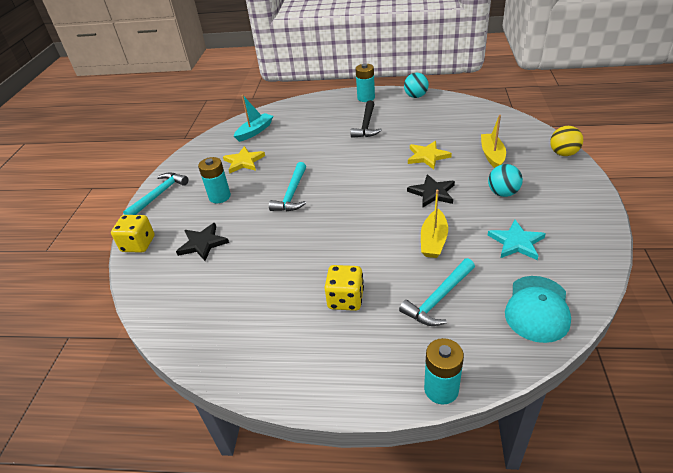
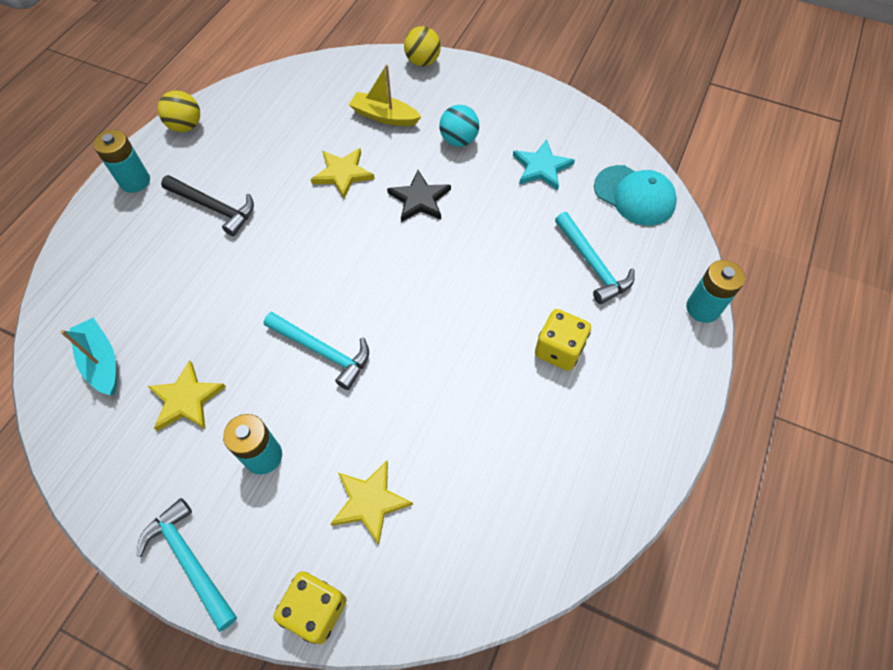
camera: 75 degrees left, 20 degrees up
(202, 243) = (370, 502): black star -> yellow star
(416, 96) = (186, 126): turquoise ball -> yellow ball
(433, 240) = (504, 233): yellow boat -> none

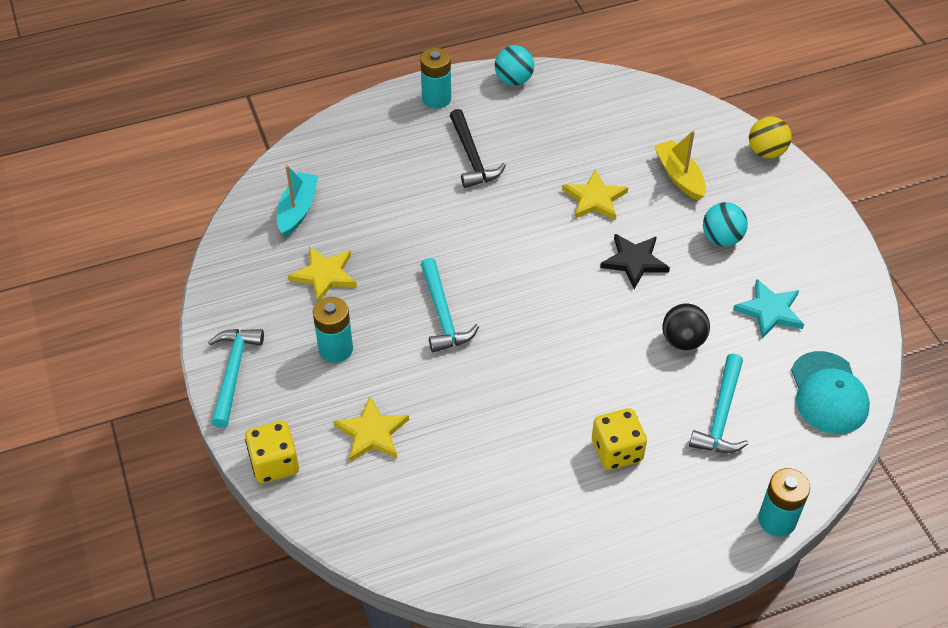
camera: 45 degrees right, 10 degrees down
(186, 126) = (513, 80): yellow ball -> turquoise ball
(512, 231) = (683, 341): none -> black ball

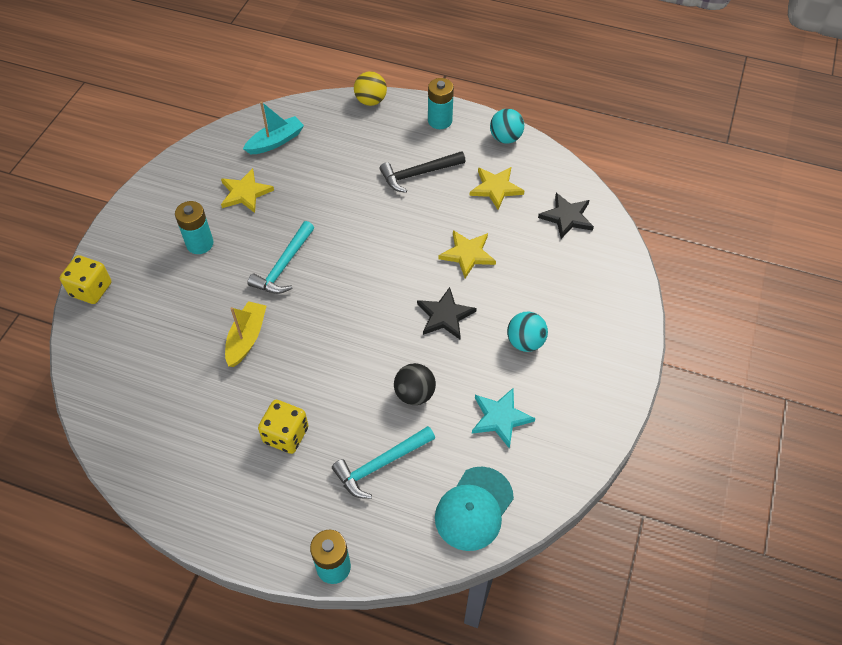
camera: 40 degrees right, 5 degrees up
(233, 373) = (131, 218): turquoise hammer -> none
(372, 433) = (161, 311): yellow star -> yellow star (496, 188)
(472, 157) = (418, 174): black hammer -> black hammer turned 45 degrees clockwise
(641, 116) = (567, 217): none -> black star
(679, 176) = (546, 277): yellow boat -> yellow boat (246, 338)
(766, 152) = (633, 301): yellow ball -> yellow ball (371, 101)

